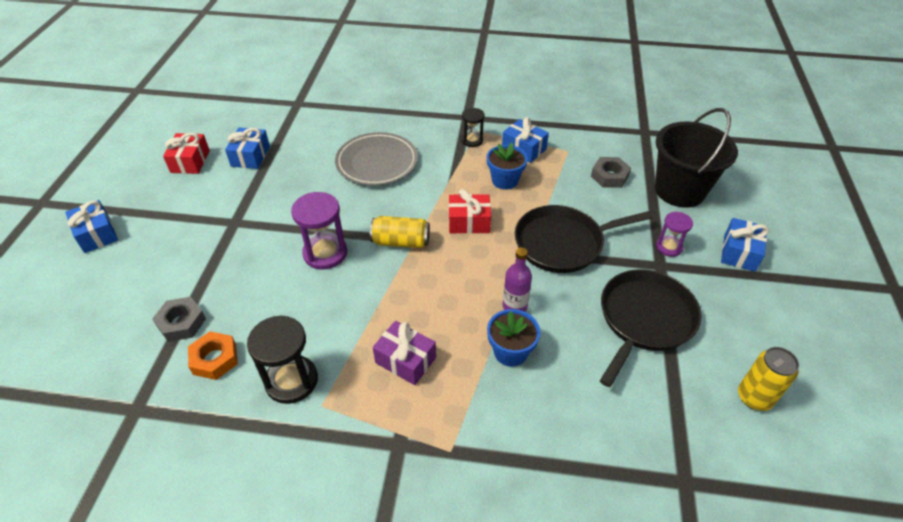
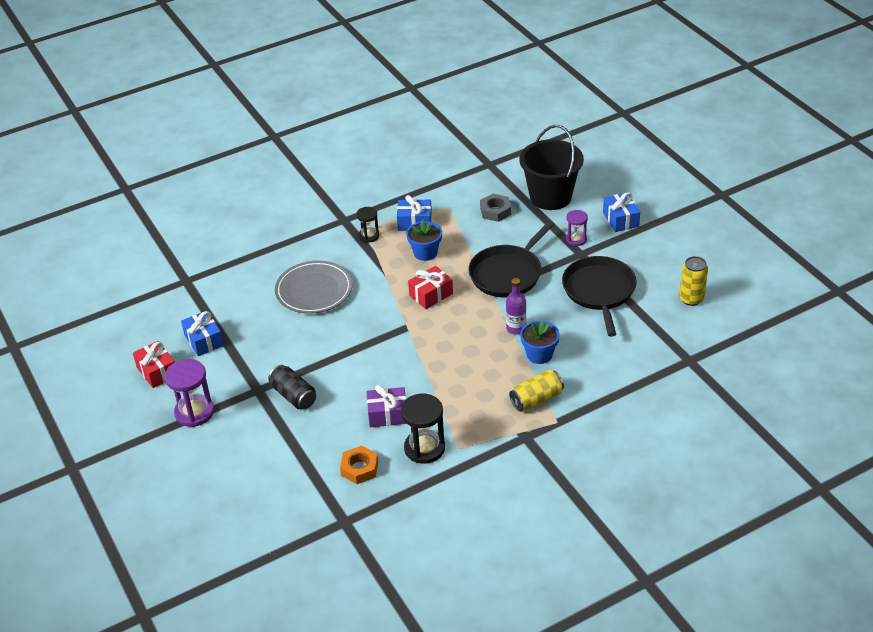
camera: 35 degrees left, 5 degrees down
(97, 234) = (158, 458): blue gift -> none
(181, 323) = (308, 465): grey nut -> none
(252, 246) = (294, 396): none -> black can
(325, 253) = (353, 370): purple hourglass -> purple hourglass (194, 412)
(401, 242) = (398, 333): yellow can -> yellow can (536, 399)
(405, 360) = (482, 396): purple gift -> purple gift (387, 414)

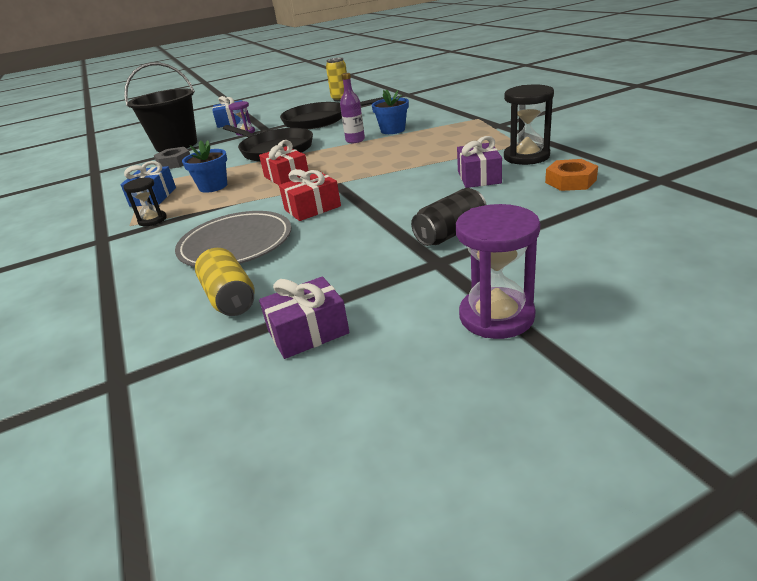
camera: 85 degrees left, 10 degrees down
(157, 371) = (383, 382): red gift -> red gift (312, 208)
(204, 340) = (308, 332): blue gift -> purple gift
(536, 399) = (450, 126): yellow can -> yellow can (229, 298)

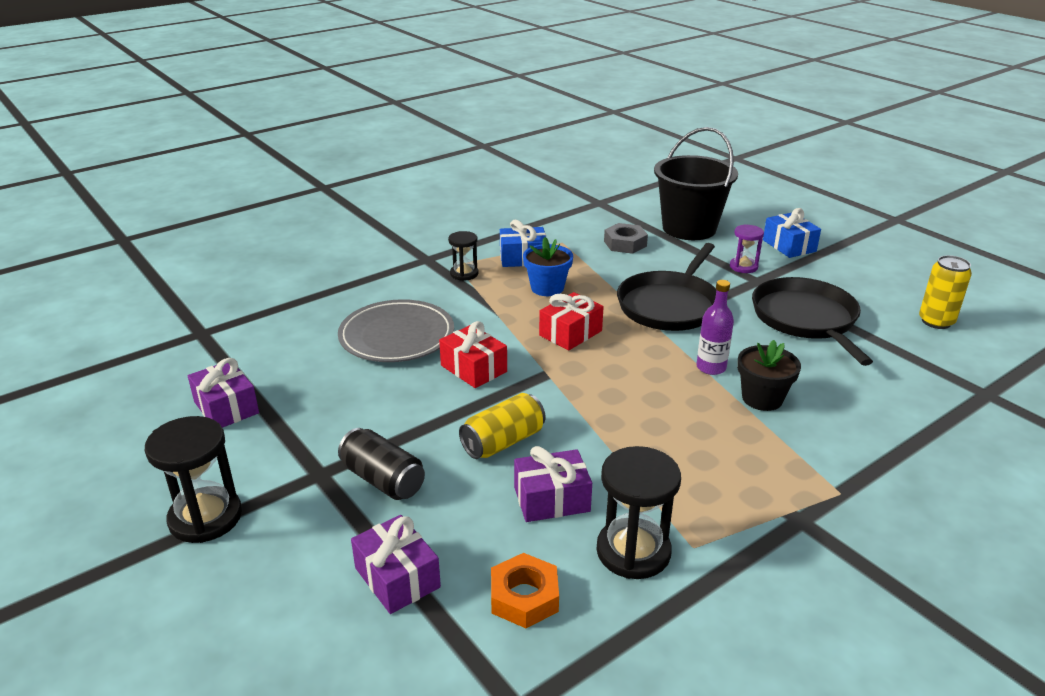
camera: 75 degrees right, 0 degrees up
(229, 298) = (295, 355): yellow can -> yellow can (503, 442)
(392, 130) = (762, 398): blue flower pot -> black flower pot
(496, 316) = (205, 517): purple hourglass -> black hourglass
(561, 219) = (397, 577): none -> purple gift

